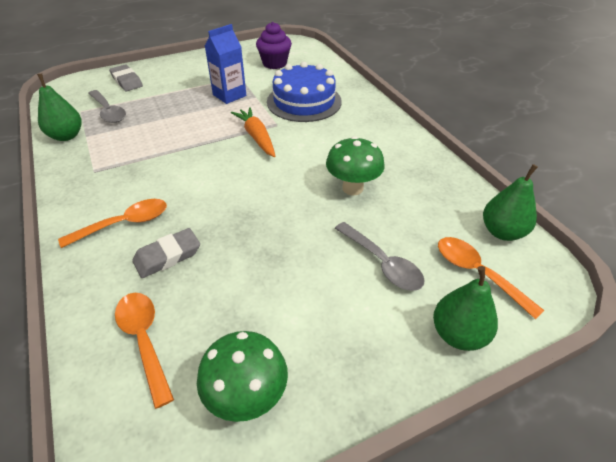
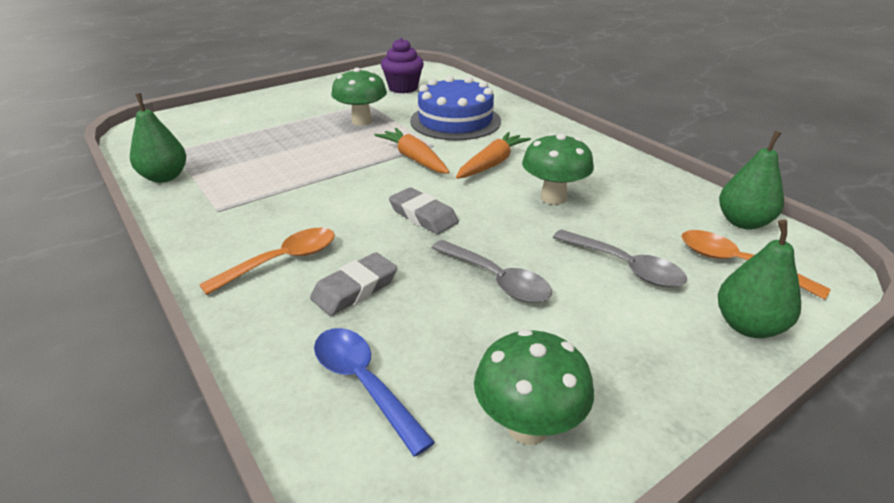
camera: 10 degrees left, 10 degrees down
(108, 112) = (212, 148): grey spoon -> grey spoon (497, 280)
(127, 81) = (223, 116): grey eraser -> grey eraser (423, 215)
(144, 340) = (363, 383): orange spoon -> blue spoon
(229, 95) = (361, 121): blue carton -> green mushroom
(316, 148) = (492, 164): none -> orange carrot

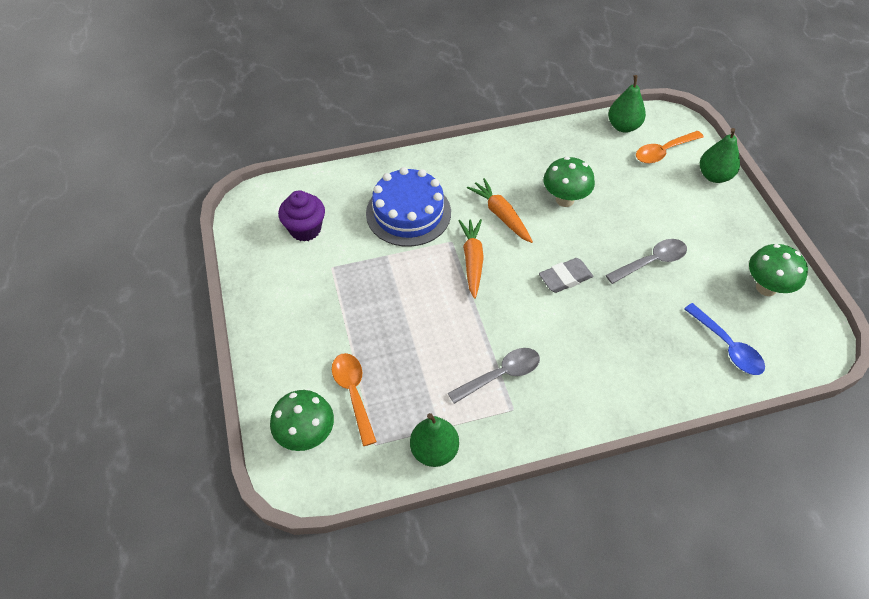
camera: 70 degrees left, 20 degrees up
(282, 261) = (600, 371): orange spoon -> orange spoon (353, 393)
(355, 289) = (643, 335): grey eraser -> none
(361, 121) = (375, 280): green mushroom -> green mushroom (306, 435)
(363, 383) = (727, 346): blue spoon -> blue spoon turned 105 degrees counterclockwise
(414, 159) = (472, 260): orange carrot -> orange carrot turned 105 degrees clockwise
(625, 267) = (653, 199): grey spoon -> grey spoon (501, 375)

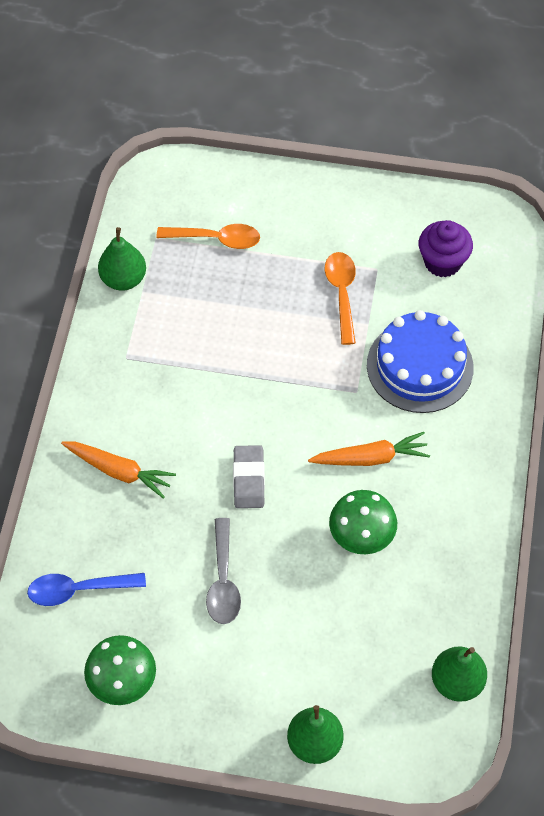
camera: 115 degrees right, 5 degrees up
(306, 435) = (194, 192): green mushroom -> none
(472, 260) = (319, 400): orange carrot -> orange carrot (119, 471)
(501, 375) = (167, 364): grey spoon -> none
(663, 152) = (387, 705): orange spoon -> orange spoon (342, 294)

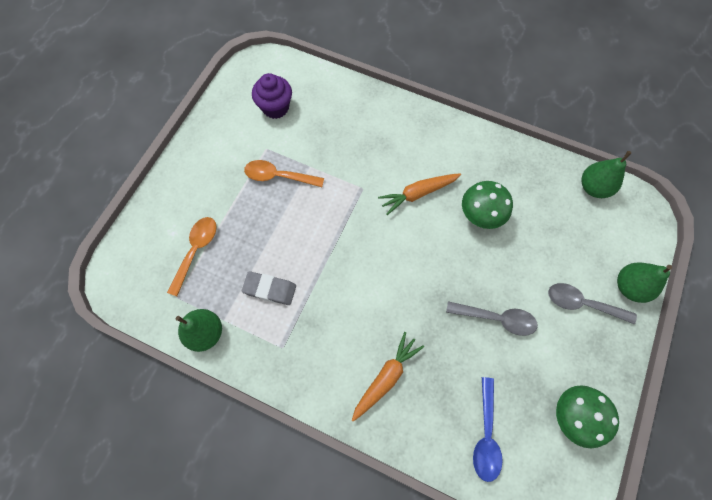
camera: 75 degrees left, 10 degrees up
(249, 479) = (416, 279): grey eraser -> grey eraser (270, 289)
(272, 683) = (582, 303): none -> grey spoon
(370, 458) = (418, 194): orange carrot -> orange carrot turned 120 degrees counterclockwise
(420, 366) = (354, 144): blue cake -> none

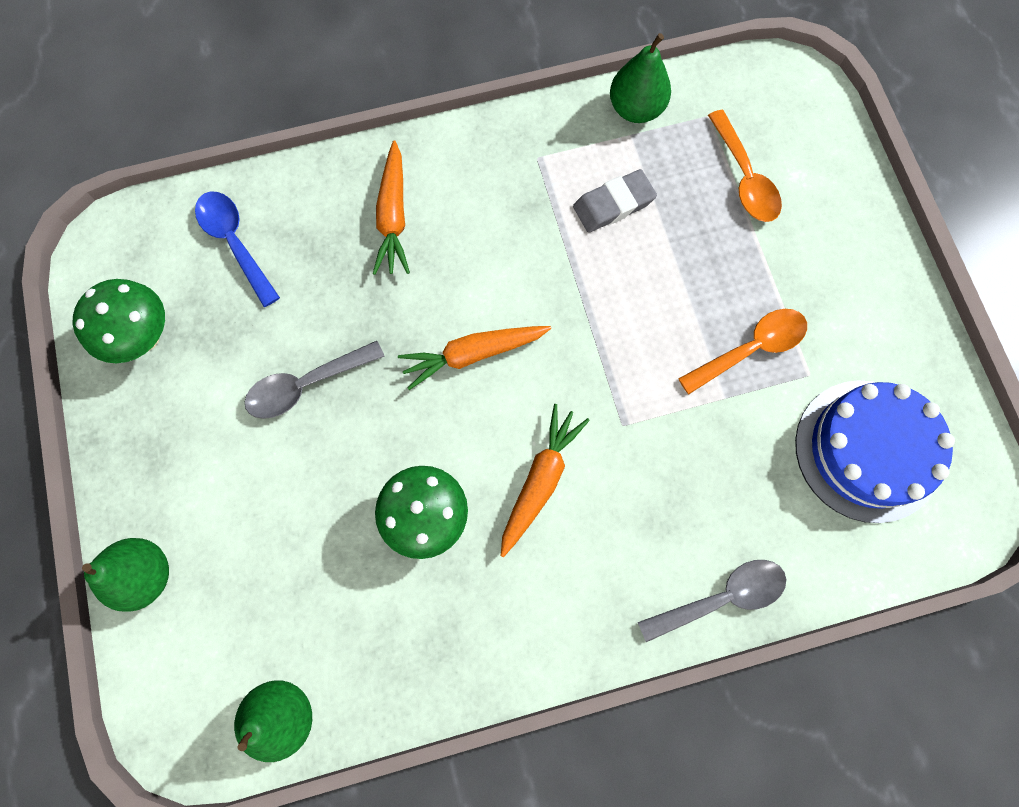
camera: 140 degrees right, 5 degrees up
(275, 107) = (867, 450): purple cupcake -> blue cake
(403, 269) = (473, 354): none -> orange carrot
(582, 303) = (202, 495): grey spoon -> grey spoon (721, 597)

